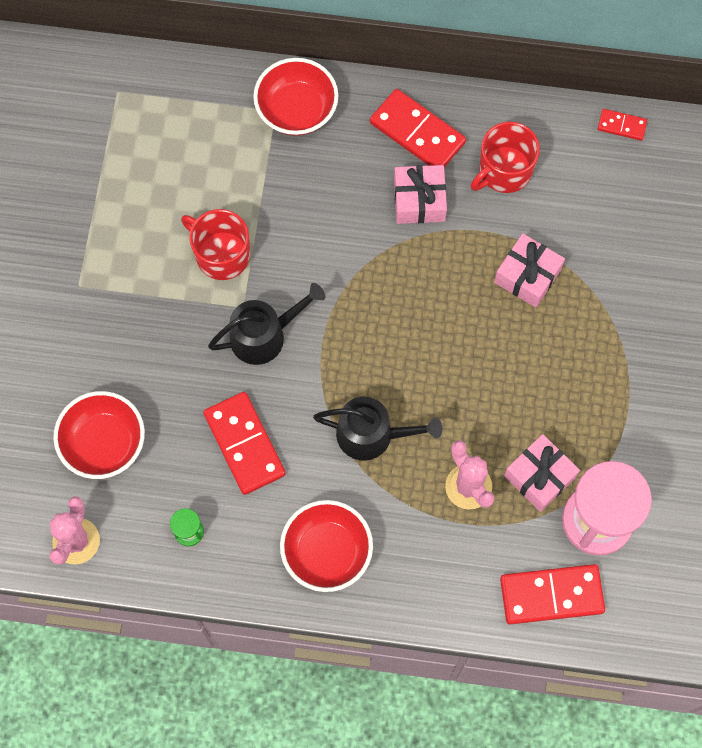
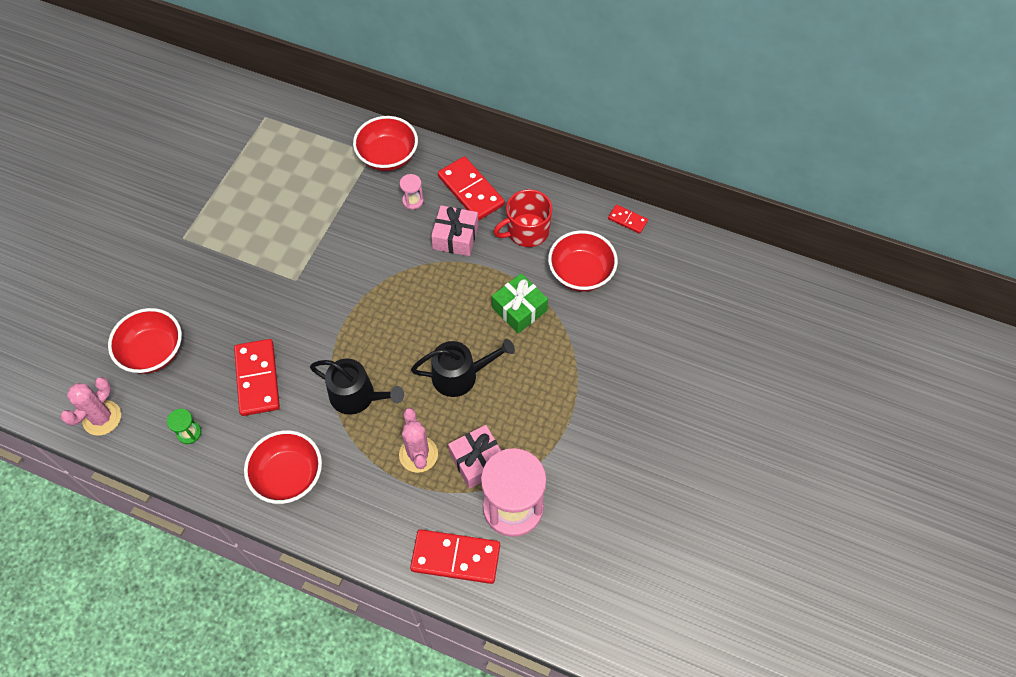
camera: 15 degrees right, 10 degrees down
(221, 254) = (294, 240): red mug -> none
(264, 335) = (303, 304): black watering can -> black watering can (460, 375)
(349, 164) = (413, 201): none -> pink hourglass
(527, 276) = (519, 309): pink gift -> green gift
(586, 210) = (581, 273): none -> red bowl

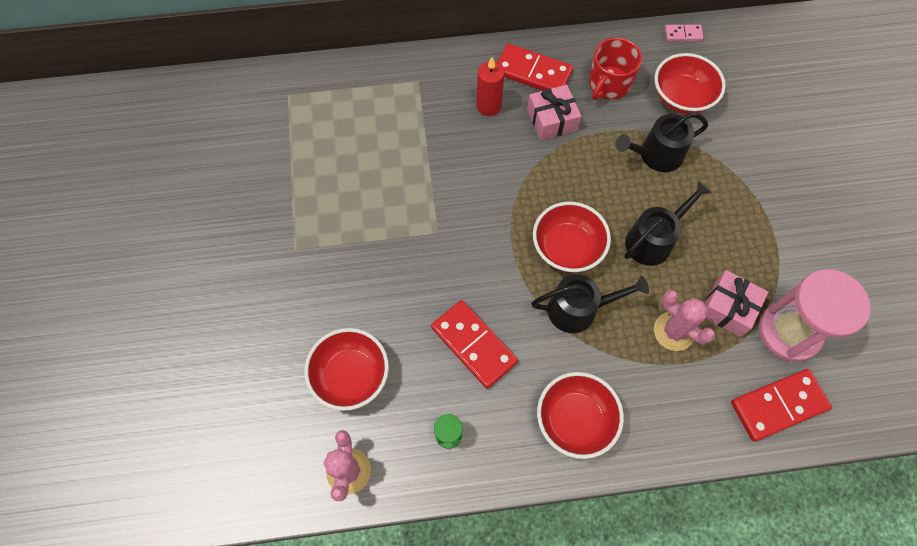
camera: 30 degrees left, 5 degrees up
(388, 156) = (434, 77): red bowl -> red bowl (567, 248)
(413, 201) = (488, 106): pink hourglass -> red candle
(519, 309) = (656, 155): green gift -> black watering can
(627, 220) = (683, 34): red domino -> pink domino

